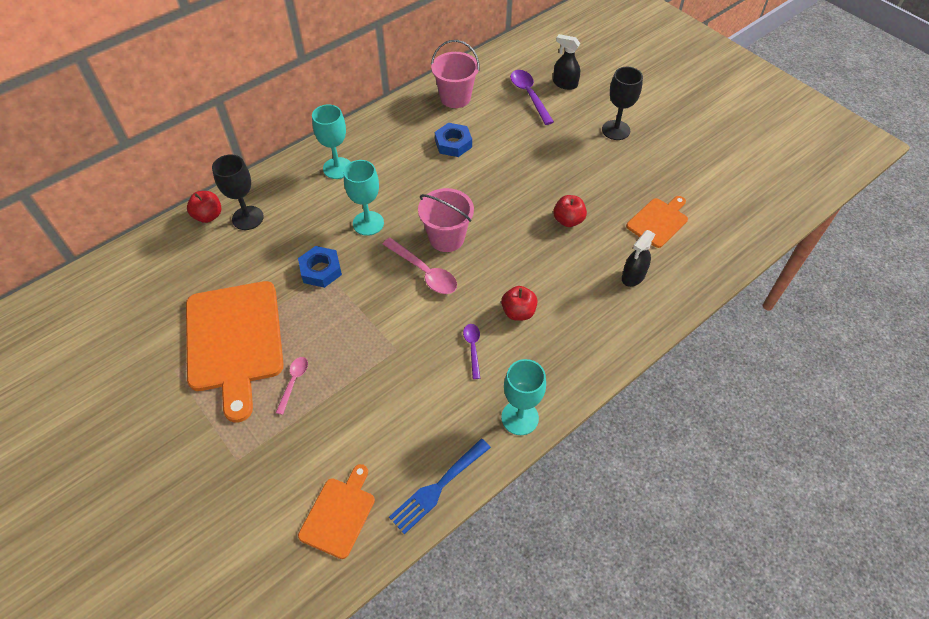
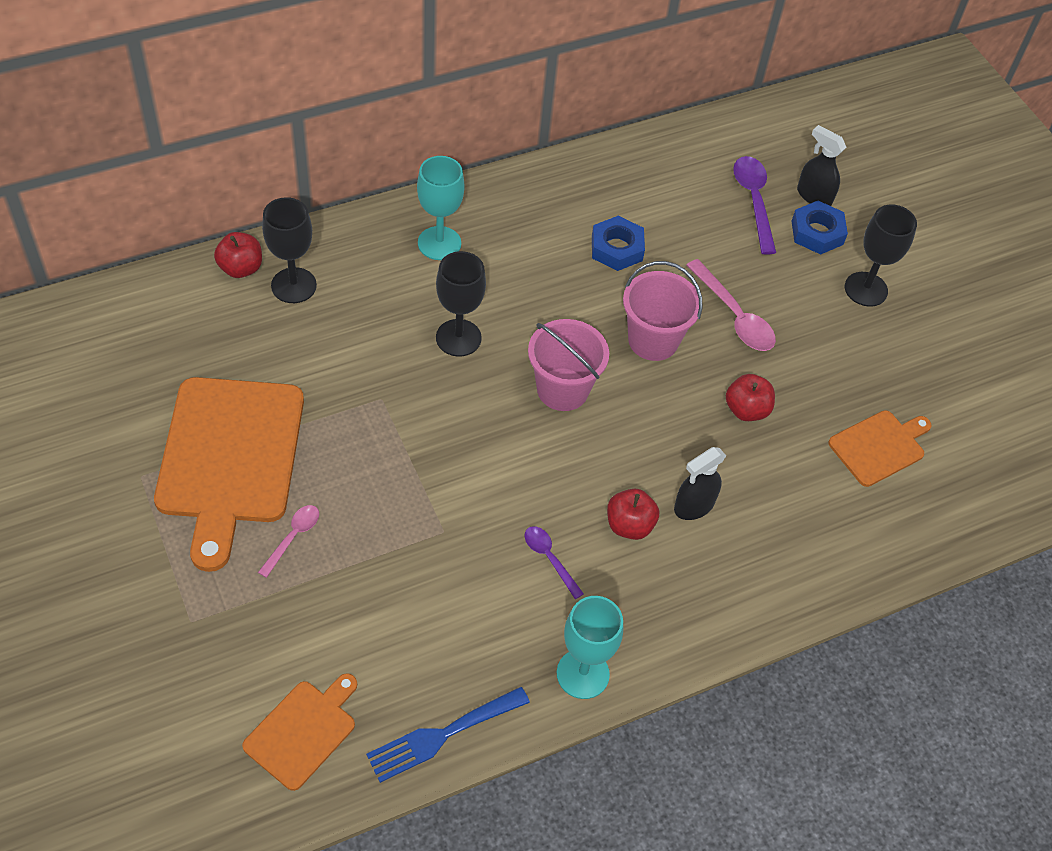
camera: 10 degrees right, 0 degrees up
(321, 270) = (373, 389): blue nut -> blue nut (817, 232)
(368, 223) = (458, 338): turquoise goblet -> black goblet
(424, 272) = (516, 431): pink spoon -> pink spoon (734, 316)
(455, 98) = (642, 177): pink bucket -> pink bucket (653, 340)
(472, 348) = (549, 558): purple spoon -> purple spoon turned 45 degrees counterclockwise
(633, 276) = (812, 519): black spray bottle -> black spray bottle (694, 506)

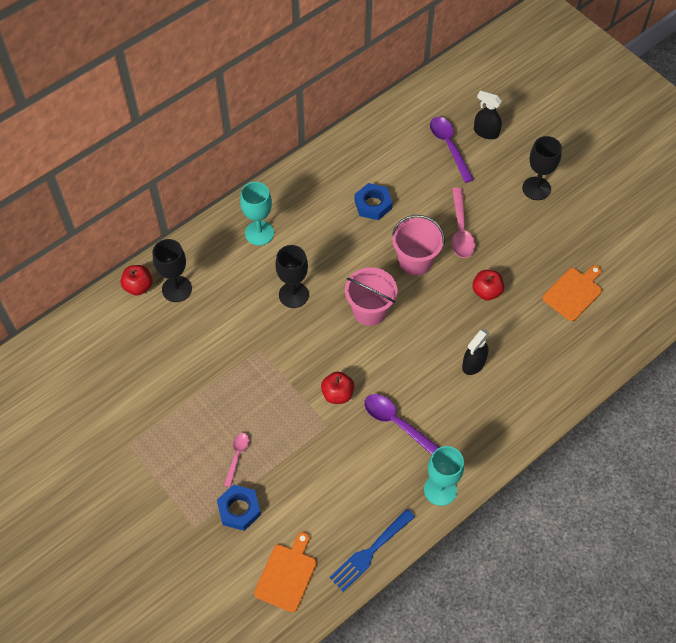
camera: 10 degrees left, 5 degrees up
(230, 458) = (179, 416): orange cutting board -> none
(549, 558) = (397, 423): purple spoon -> purple spoon, size x1.68
(629, 525) = (438, 388): red apple -> red apple (337, 394)
(734, 316) = (460, 230): pink spoon -> pink spoon turned 45 degrees clockwise
(817, 232) = (495, 157): blue nut -> blue nut (239, 509)

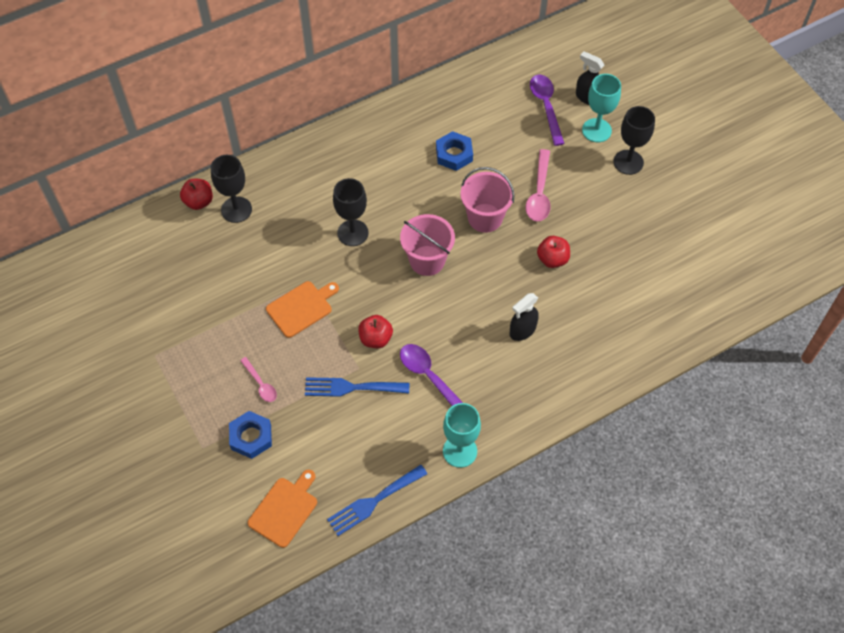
camera: 10 degrees right, 0 degrees up
(237, 456) = (260, 384): pink spoon -> pink spoon turned 120 degrees clockwise
(259, 233) = (331, 166): turquoise goblet -> turquoise goblet (596, 130)
(324, 445) = (351, 387): none -> blue fork
(573, 292) = (644, 274): orange cutting board -> orange cutting board (301, 307)

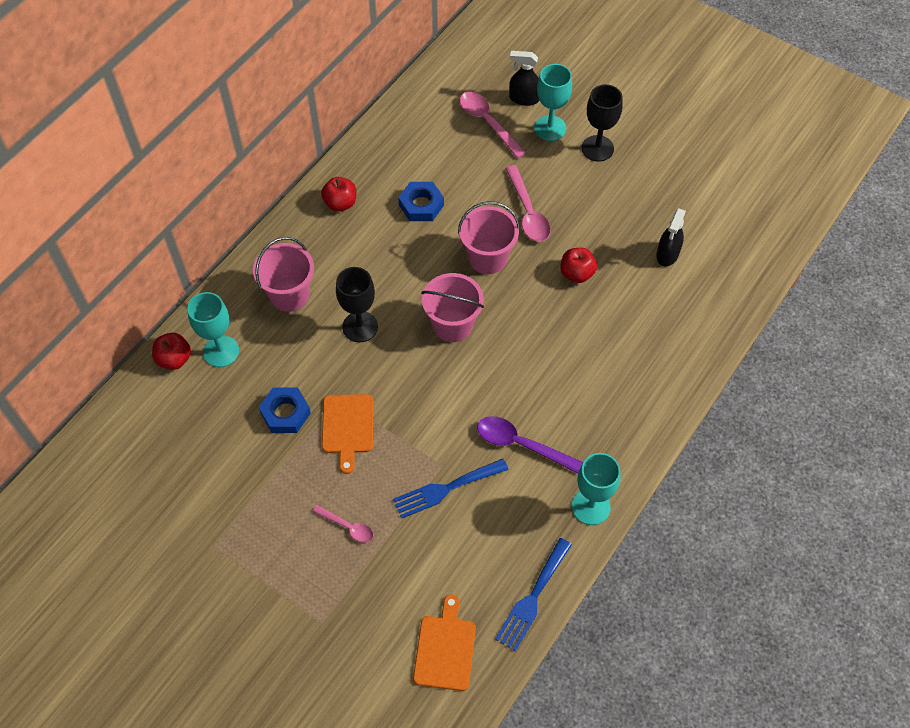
camera: 25 degrees left, 0 degrees up
(236, 209) = (221, 351): black goblet -> turquoise goblet
(251, 437) = (367, 588): blue nut -> blue nut (285, 413)
(301, 307) = (348, 427): orange cutting board -> orange cutting board turned 150 degrees clockwise
(311, 186) = (289, 295): none -> pink bucket
(375, 338) = (443, 427): red apple -> red apple (340, 203)
(522, 330) = (586, 357): black spray bottle -> black spray bottle (667, 254)
(546, 106) = (487, 122): purple spoon -> pink spoon

